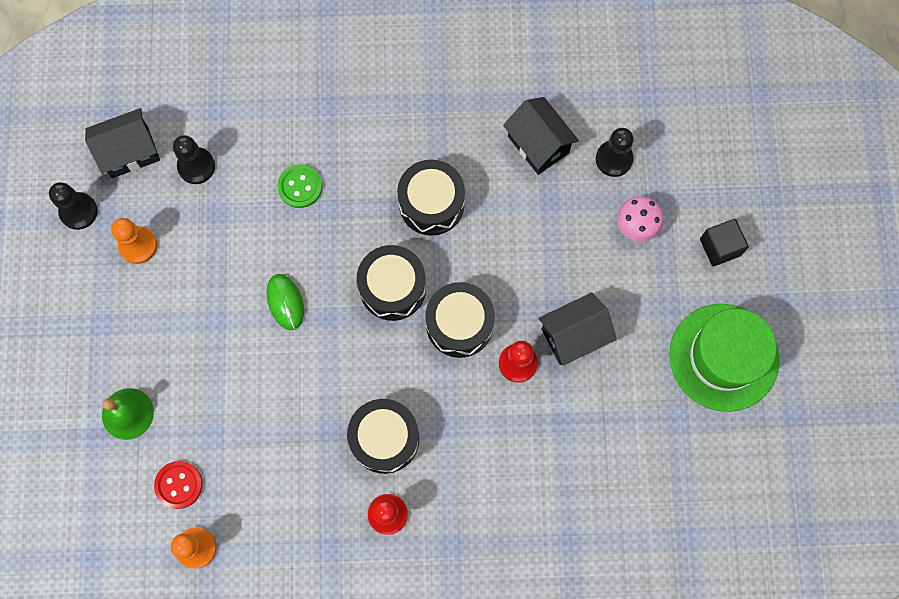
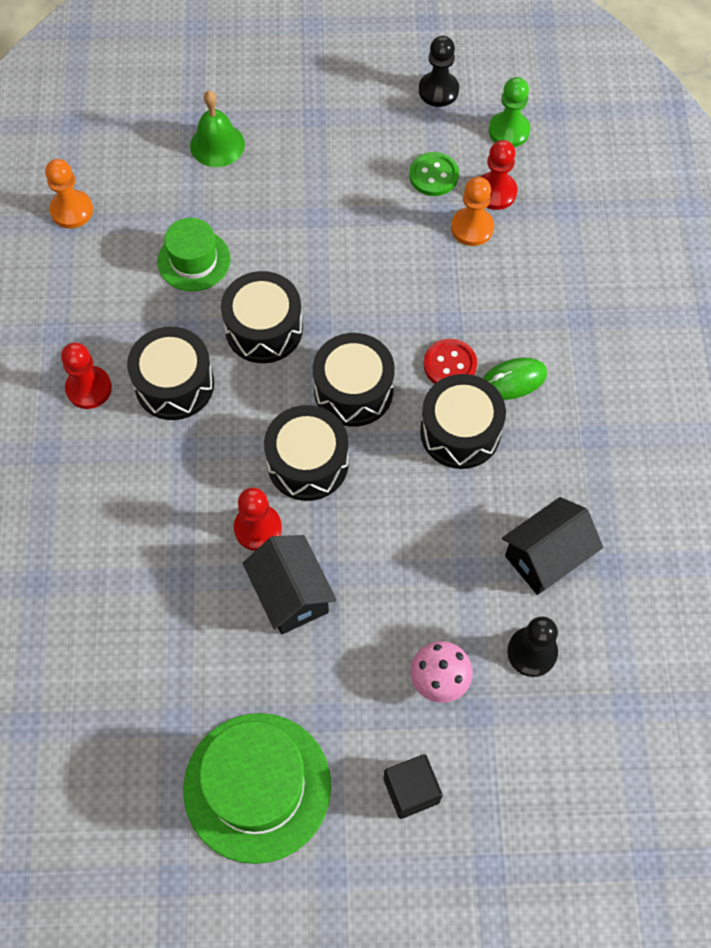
camera: 90 degrees right, 10 degrees down
(130, 152) = (509, 131): black house -> green pawn
(138, 245) = (401, 144): orange pawn -> orange pawn (472, 228)
(179, 485) = (139, 192): red button -> red button (450, 365)
(196, 166) = (495, 192): black pawn -> red pawn
(257, 429) = (194, 260): none -> green hat
(285, 302) = (337, 282): green mouse -> green mouse (513, 380)
(300, 187) = (476, 293): green button -> green button (433, 175)
(331, 364) = (264, 329): none -> black drum

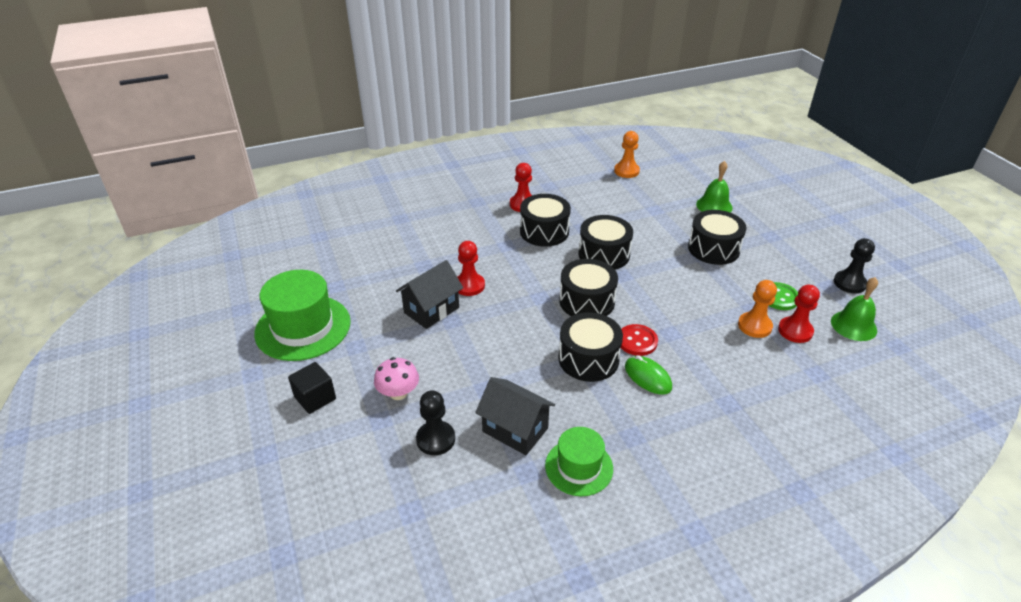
camera: 70 degrees right, 25 degrees down
(194, 260) = (629, 217): green hat -> green hat (579, 467)
(307, 463) = (524, 294): black drum -> black drum (713, 249)
(509, 131) = (853, 325): green pawn -> green bell

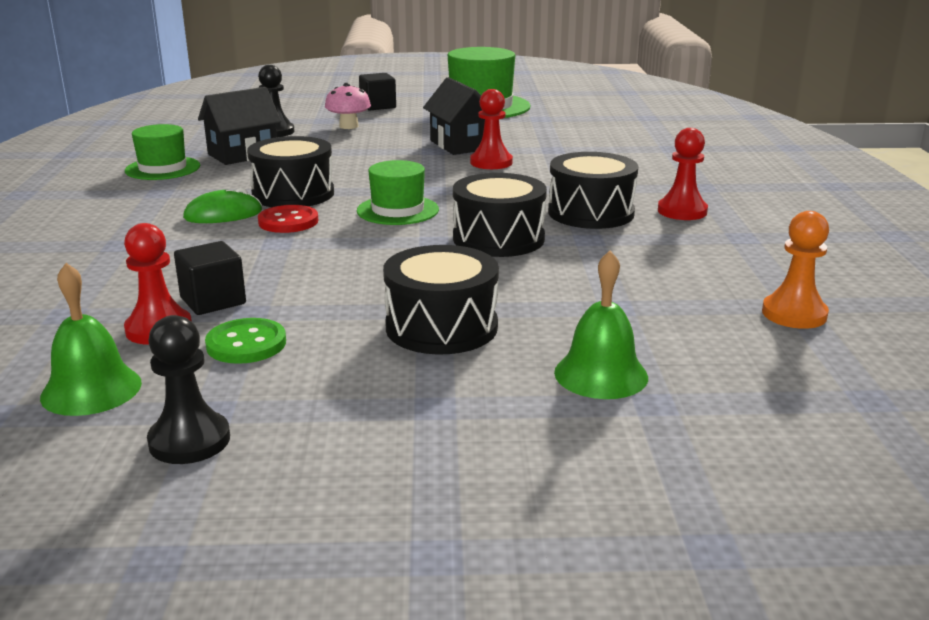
camera: 110 degrees right, 15 degrees down
(587, 301) = (398, 210): black drum -> green hat
(754, 326) = (213, 301): orange pawn -> black cube

